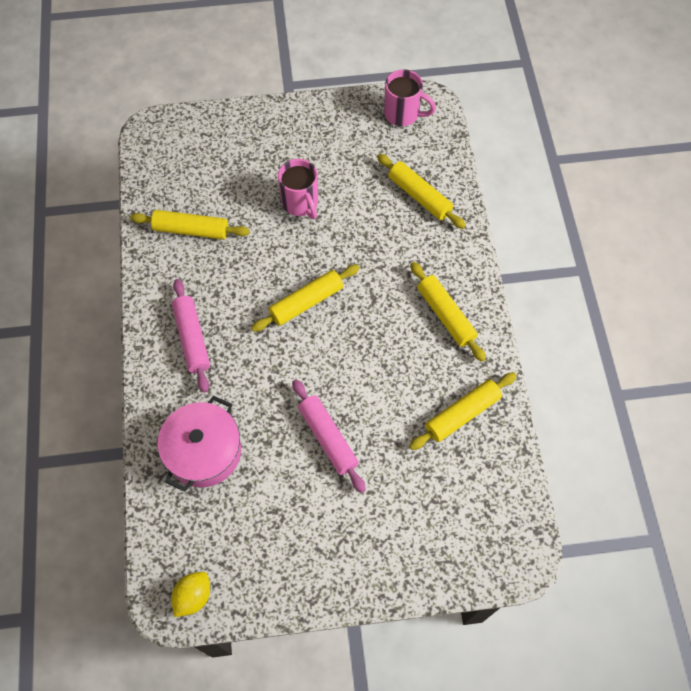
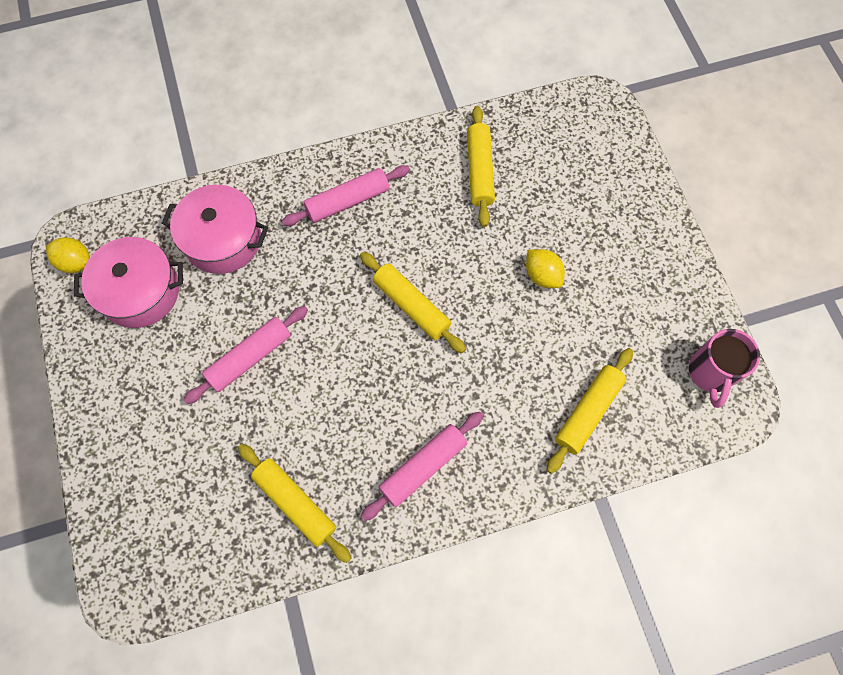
camera: 80 degrees right, 5 degrees up
(241, 533) = (140, 292): none -> pink pot
(300, 203) = (542, 275): pink mug -> yellow lemon
(446, 315) = (423, 467): yellow rolling pin -> pink rolling pin

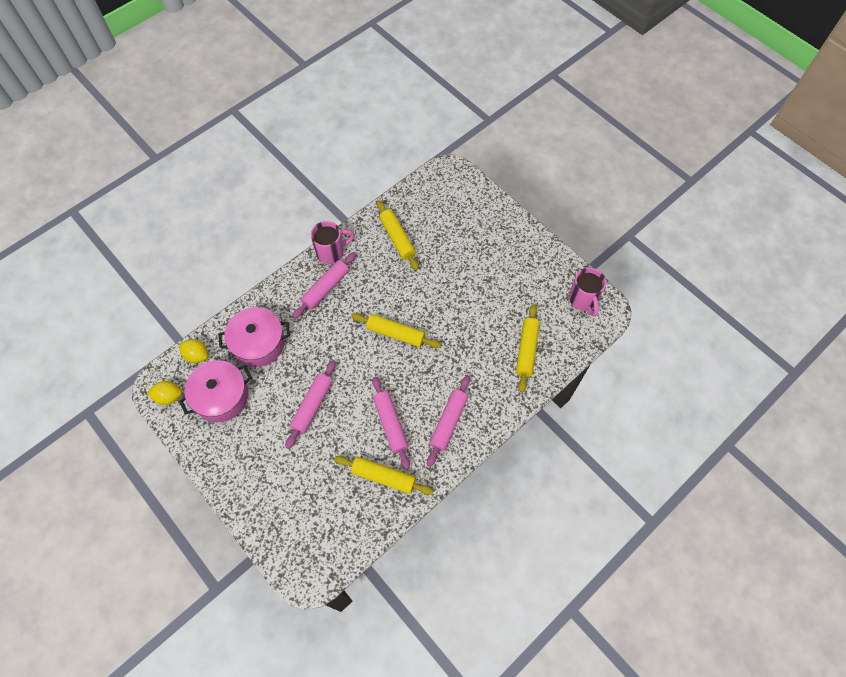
camera: 25 degrees left, 5 degrees down
(342, 432) = (391, 424): none -> pink rolling pin
(380, 153) = (331, 252): none -> pink mug
(542, 275) = (463, 284): yellow lemon -> yellow lemon (197, 355)

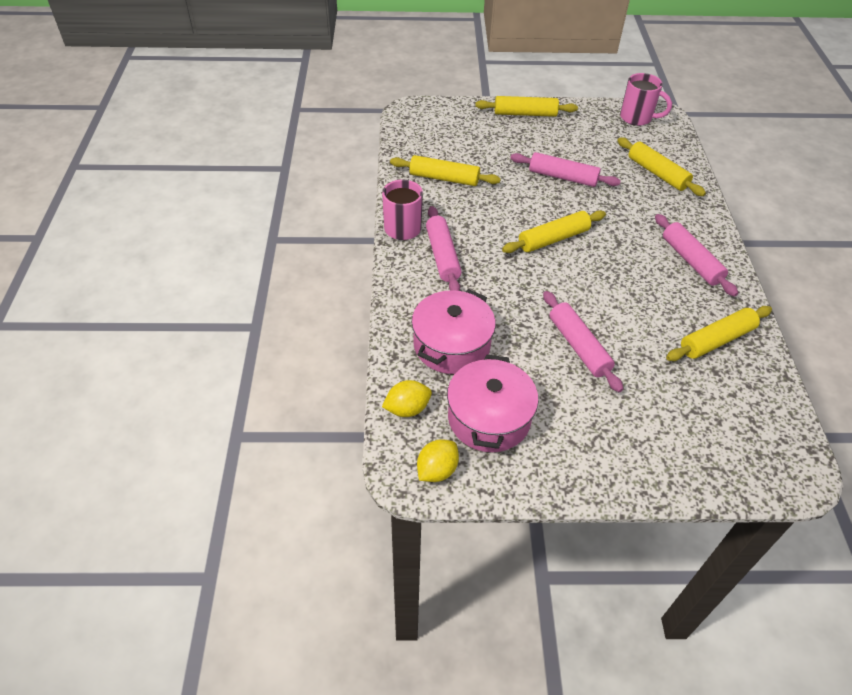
camera: 50 degrees left, 15 degrees down
(391, 424) = (657, 300): pink rolling pin -> pink rolling pin (563, 177)
(514, 232) = (525, 114): none -> yellow rolling pin

